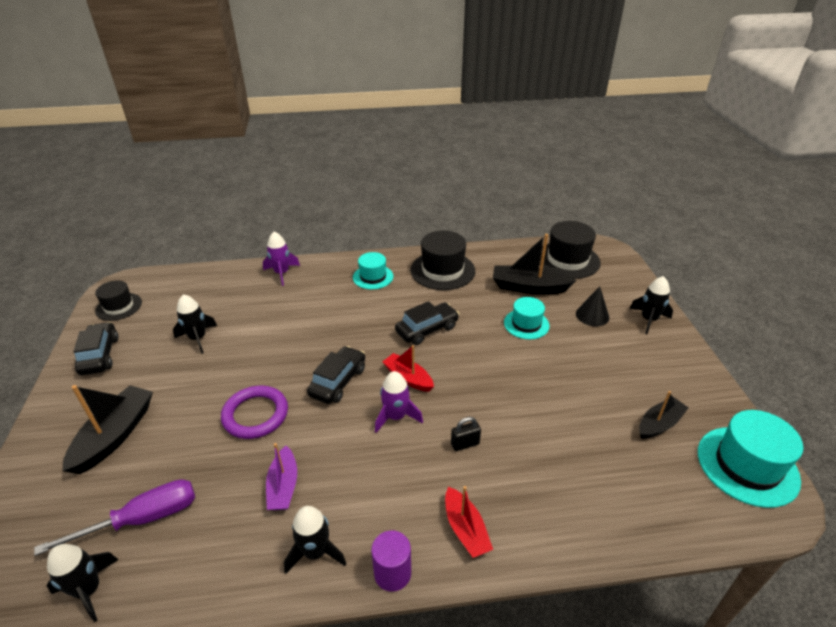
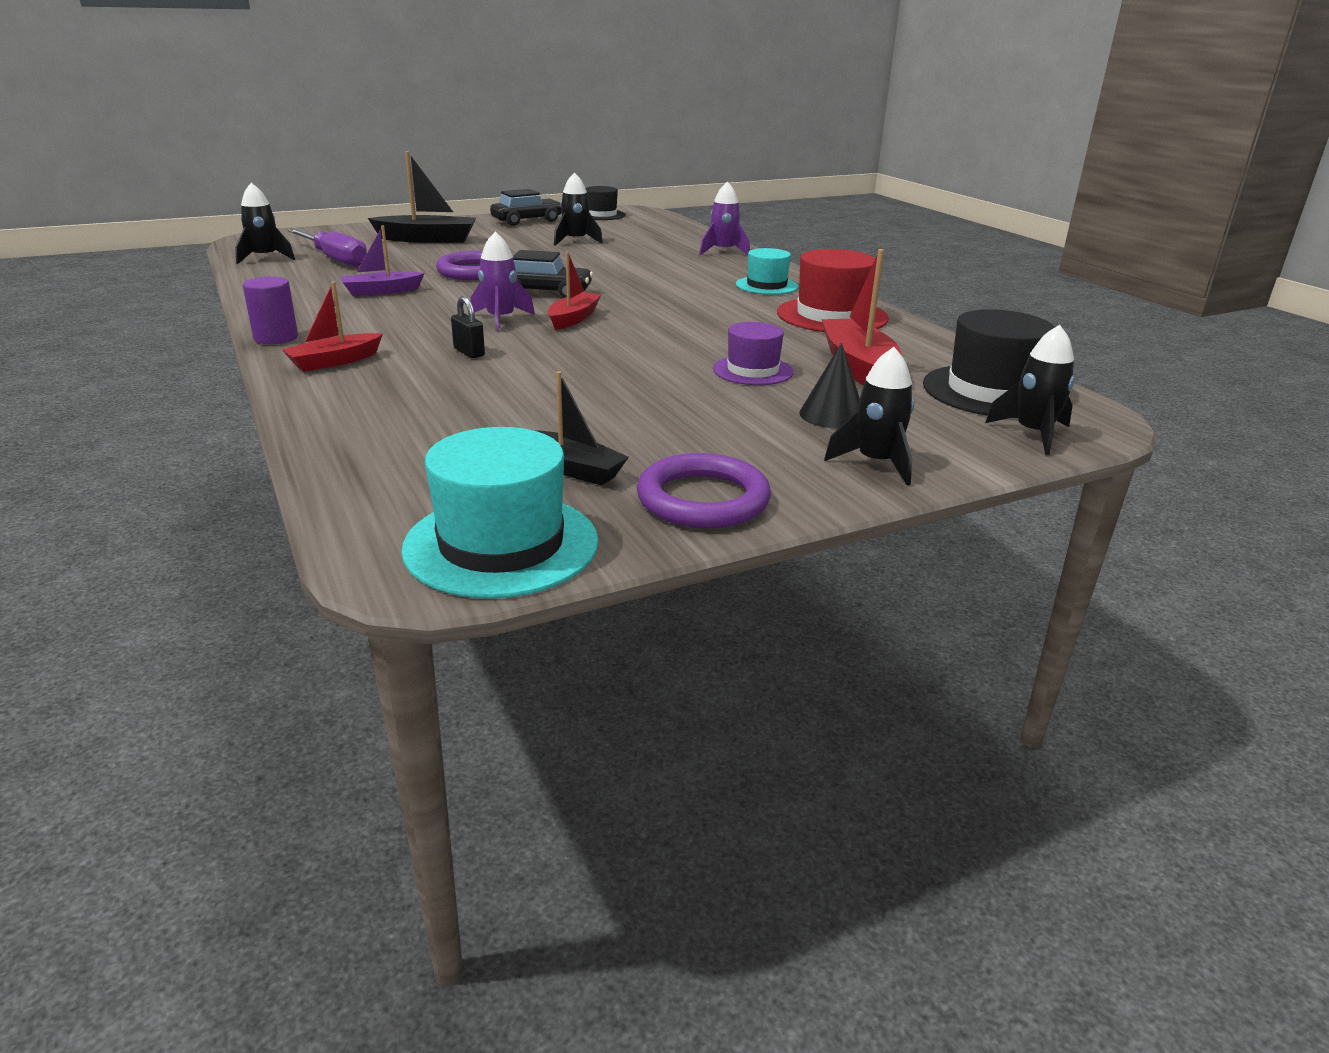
camera: 70 degrees right, 10 degrees down
(315, 552) = (302, 310): black rocket -> black rocket (1033, 434)
(427, 329) = (679, 319): black car -> none
(442, 270) = (832, 316): black hat -> red hat
(526, 324) = (753, 370): turquoise hat -> purple hat
(529, 287) = (858, 367): black boat -> red boat
(690, 384) = (703, 499): none -> purple ring

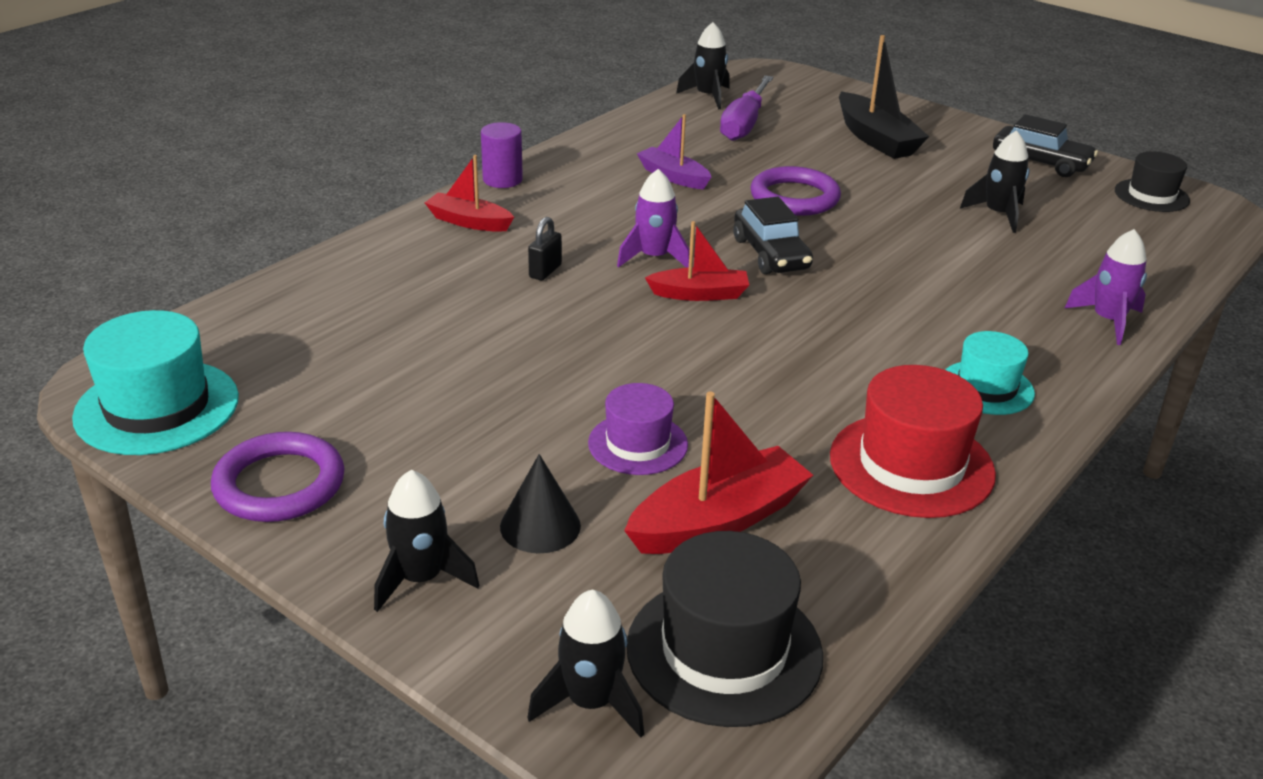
camera: 65 degrees right, 5 degrees up
(572, 469) = (308, 400): black boat -> none

